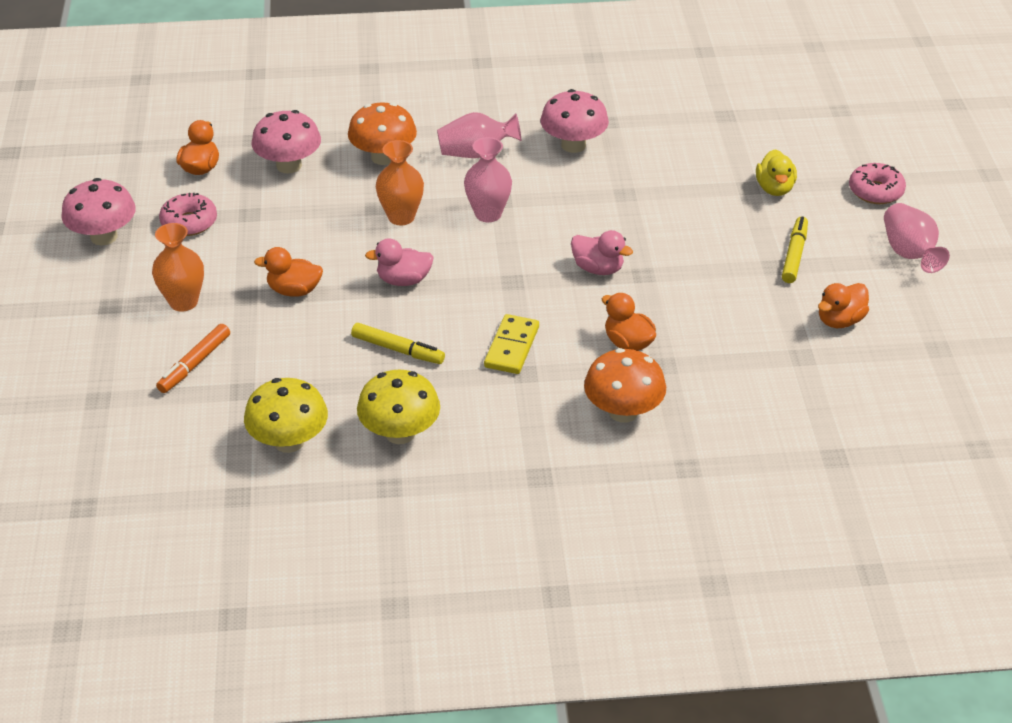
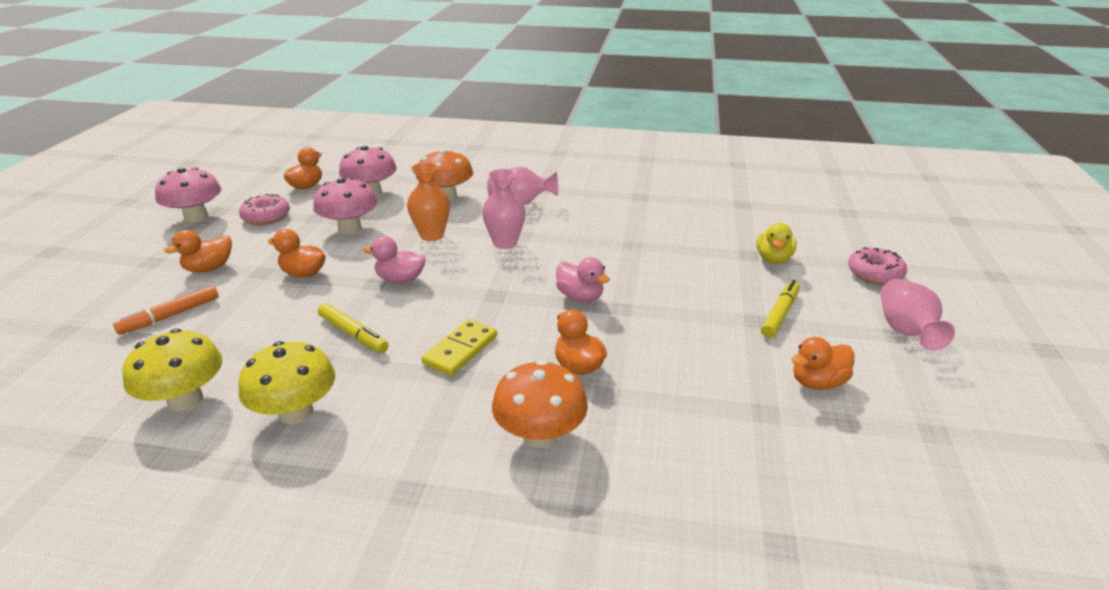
camera: 15 degrees right, 10 degrees down
(183, 302) = (209, 268): orange vase -> orange duck
(573, 145) = (603, 207): pink mushroom -> pink mushroom (350, 228)

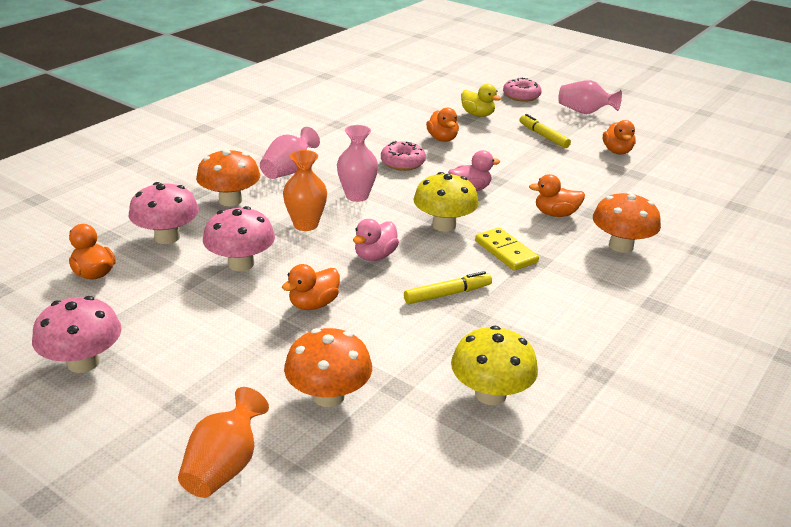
camera: 65 degrees left, 0 degrees up
(79, 299) = (224, 466): none -> orange vase
(170, 316) = (328, 396): orange marker -> orange mushroom
(209, 268) = (241, 362): orange duck -> orange duck (442, 139)
(266, 217) = (148, 311): pink donut -> pink donut (402, 163)
(296, 412) = (542, 338): yellow mushroom -> yellow mushroom (444, 225)

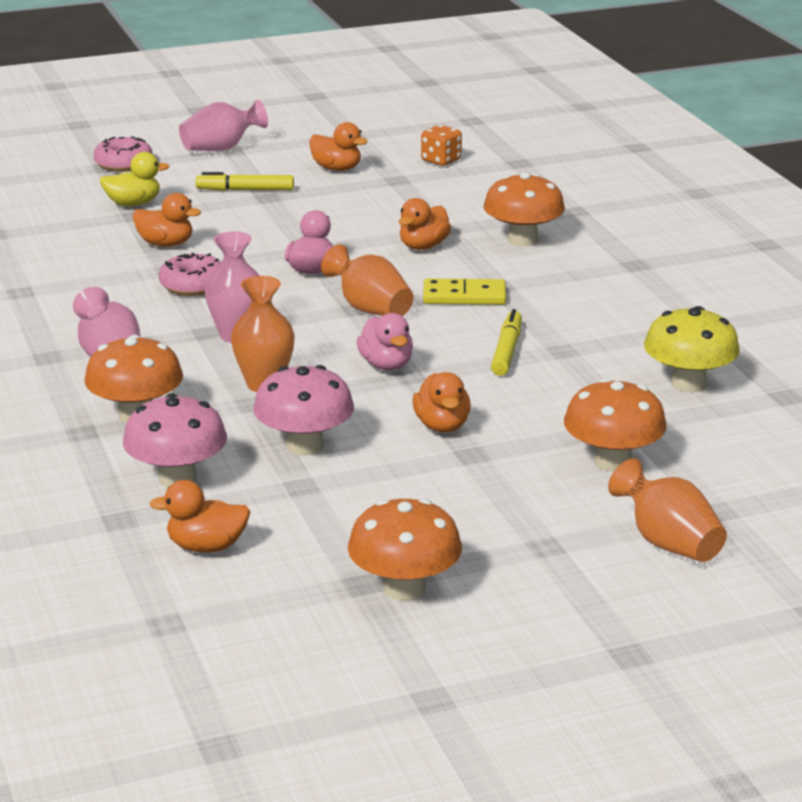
camera: 55 degrees left, 5 degrees down
(83, 362) = (404, 589): pink mushroom -> orange mushroom
(444, 225) = (370, 309): yellow mushroom -> orange vase
(688, 178) = (441, 160): none -> orange dice

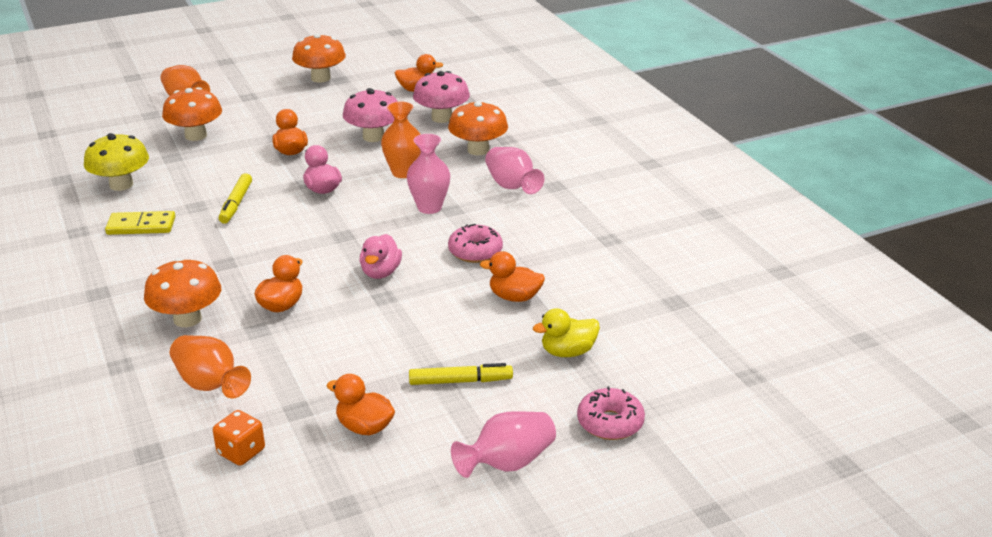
camera: 175 degrees right, 5 degrees up
(370, 309) = (332, 235): orange vase -> orange vase (210, 384)
(464, 296) = (256, 251): yellow domino -> yellow domino (141, 226)

